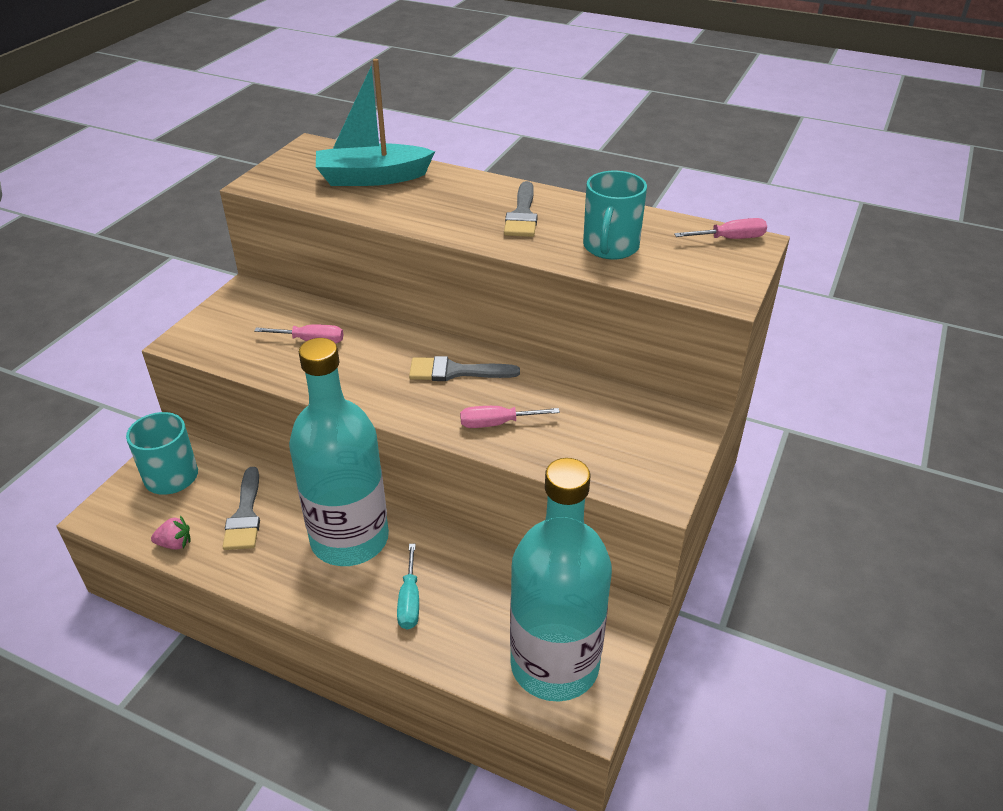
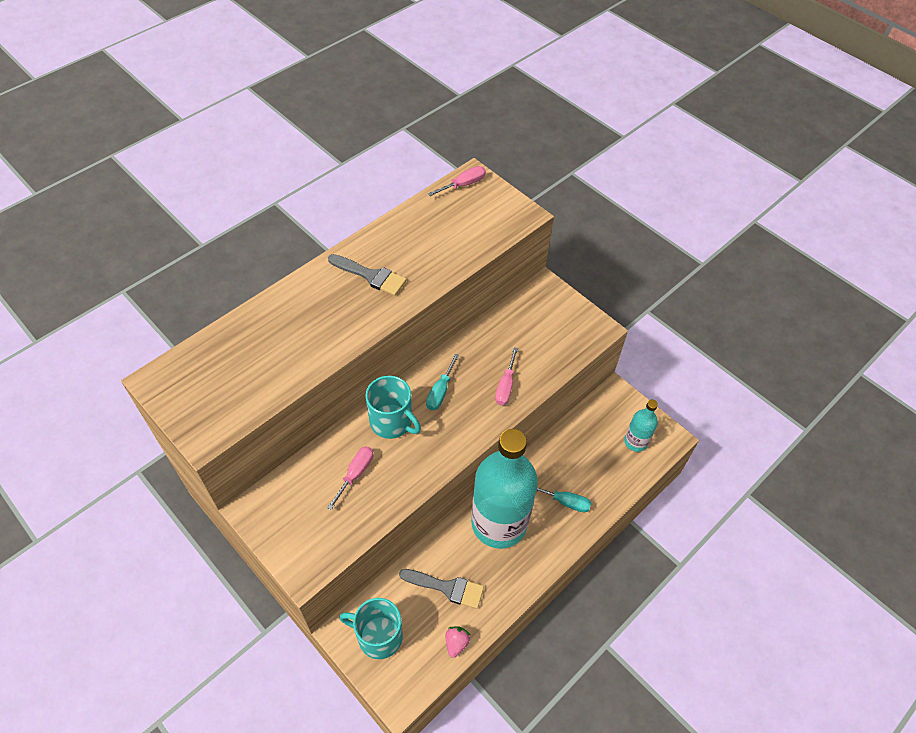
camera: 70 degrees left, 15 degrees up
(372, 178) = (251, 350): turquoise boat -> none
(455, 371) = (440, 391): grey brush -> turquoise screwdriver
(554, 665) = (636, 442): turquoise bottle -> turquoise bottle, size x0.46
(610, 247) = (441, 245): turquoise mug -> turquoise mug (392, 422)
(730, 239) = (463, 185): pink screwdriver -> pink screwdriver turned 45 degrees clockwise

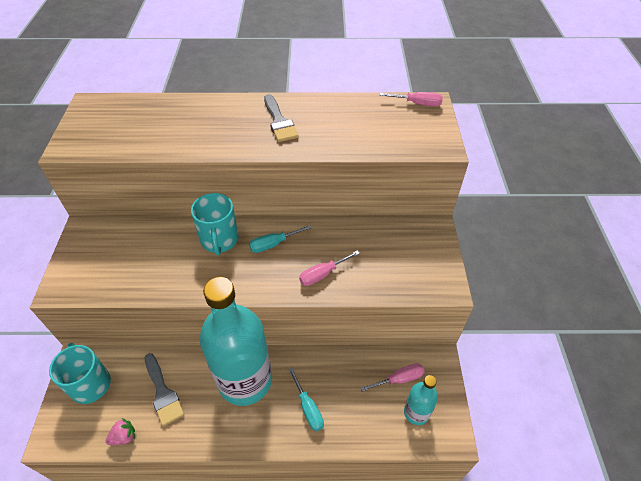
camera: 45 degrees right, 5 degrees down
(355, 474) = (159, 254): pink screwdriver -> pink screwdriver (399, 379)

